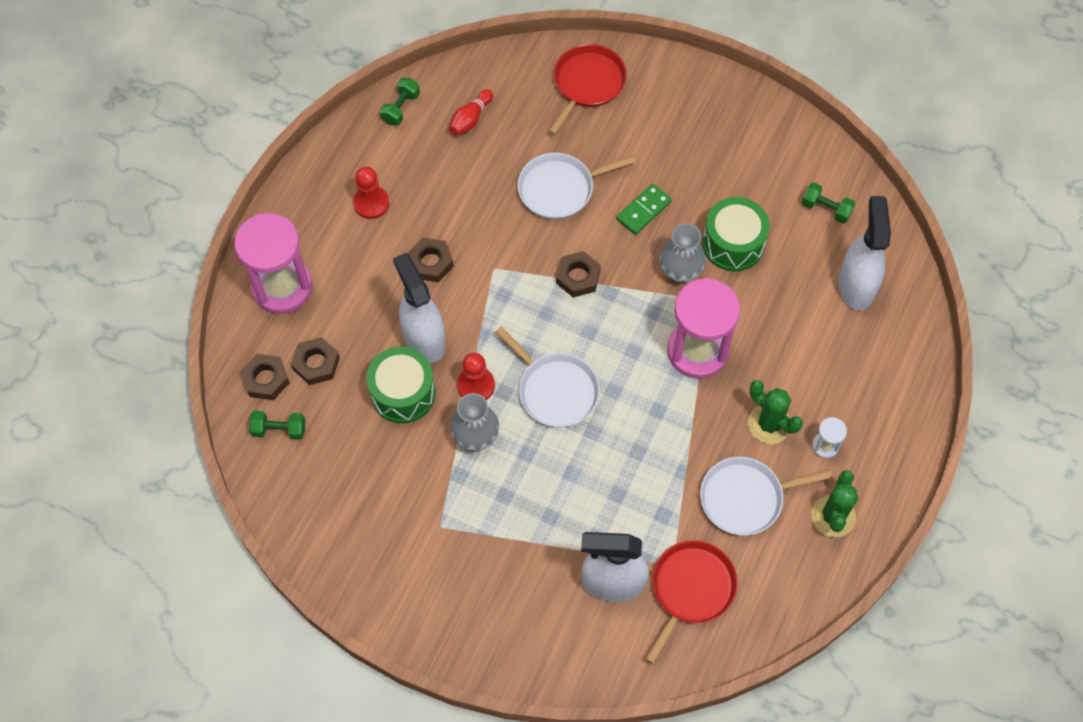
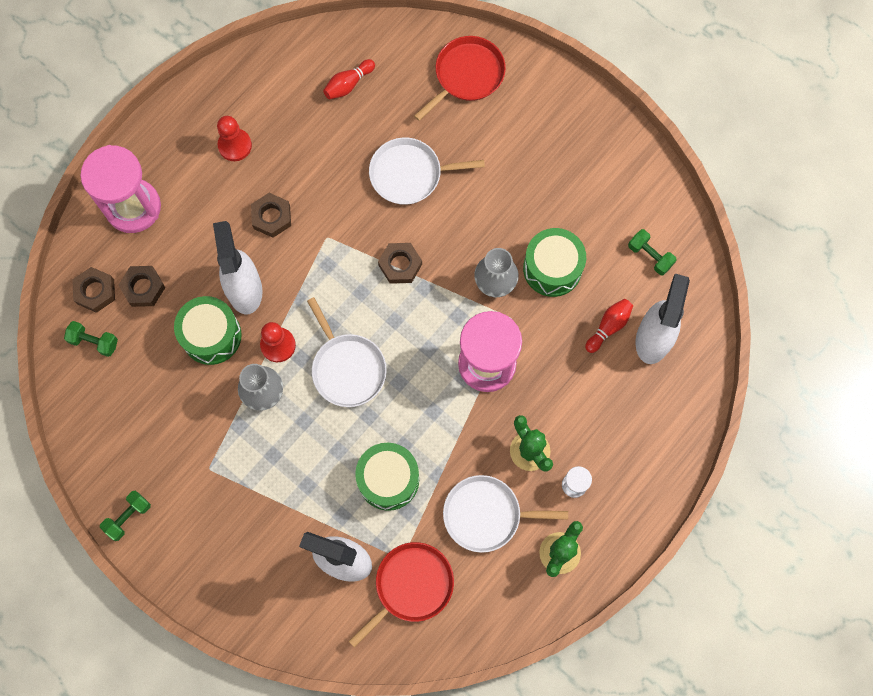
camera: 15 degrees right, 10 degrees up
(401, 108) = (288, 58): green dumbbell -> green dumbbell (128, 517)
(633, 489) = (388, 479): none -> green drum
(644, 211) = (480, 215): green domino -> none
(808, 285) = (608, 327): none -> red bowling pin

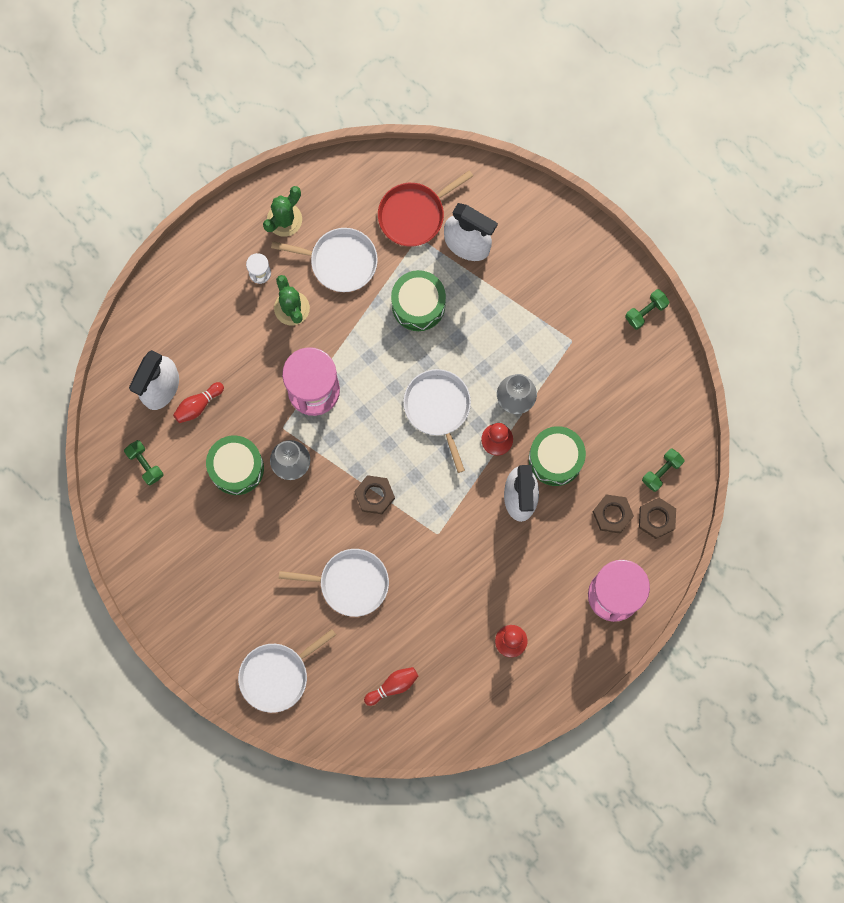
camera: 170 degrees left, 5 degrees up
(94, 341) = (662, 471): green dumbbell -> green dumbbell turned 75 degrees counterclockwise
(272, 217) = (486, 562): brown nut -> none
(466, 75) = (277, 675): red pan -> white pan

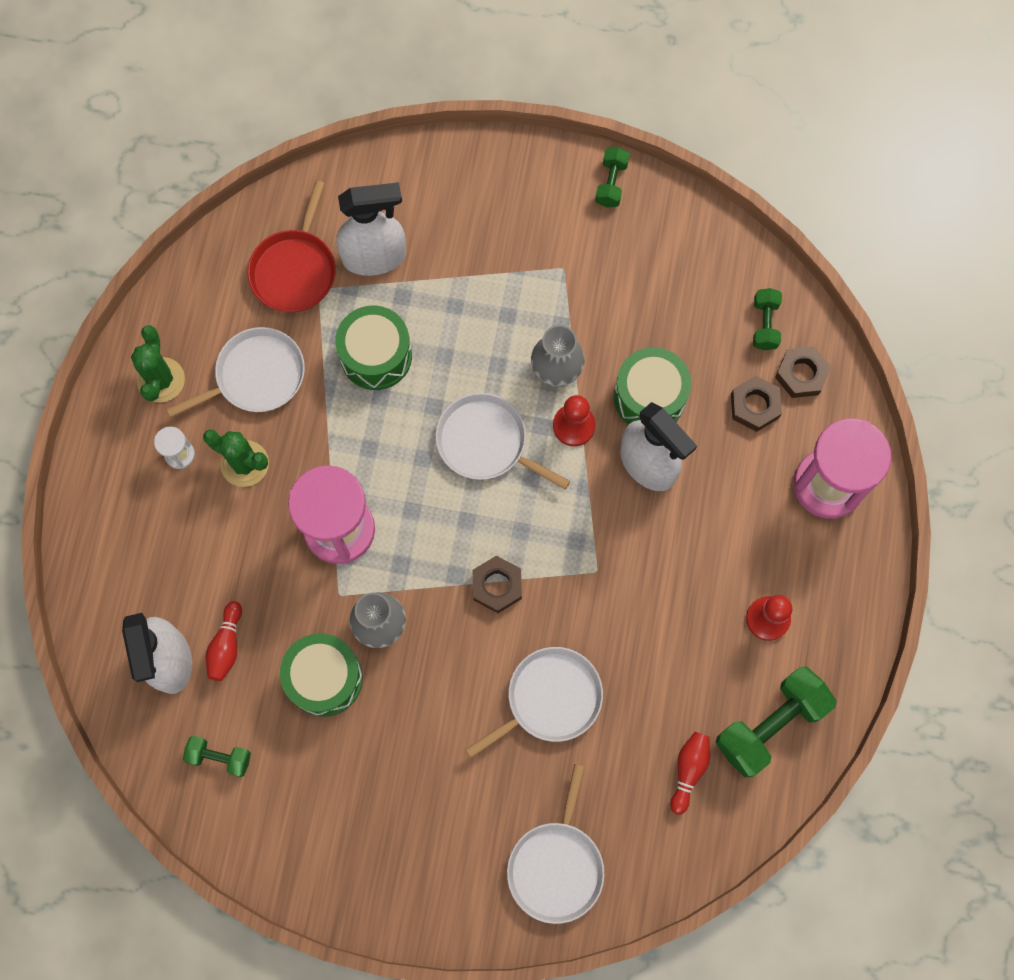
camera: 40 degrees left, 5 degrees down
(460, 700) = (770, 725): none -> green dumbbell

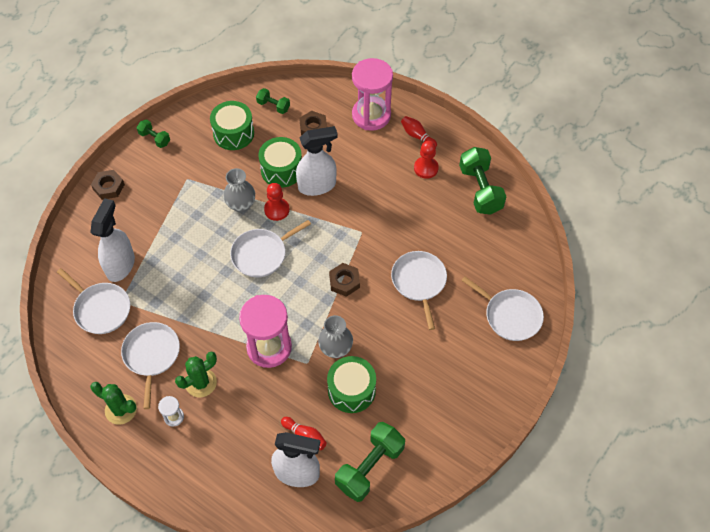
camera: 65 degrees left, 15 degrees down
(219, 757) = (370, 467): green dumbbell -> green dumbbell, size x1.90
(295, 270) = (101, 309): red pan -> white pan
(376, 356) = (179, 288): green drum -> green drum (233, 133)
(688, 770) = (487, 234): red bowling pin -> red bowling pin (417, 136)
(801, 374) = (308, 102): brown nut -> brown nut (108, 187)

